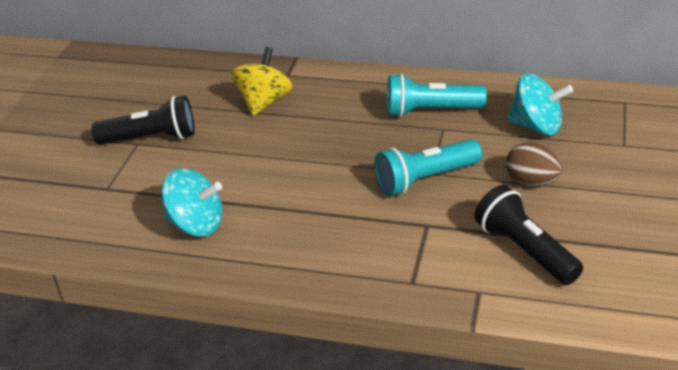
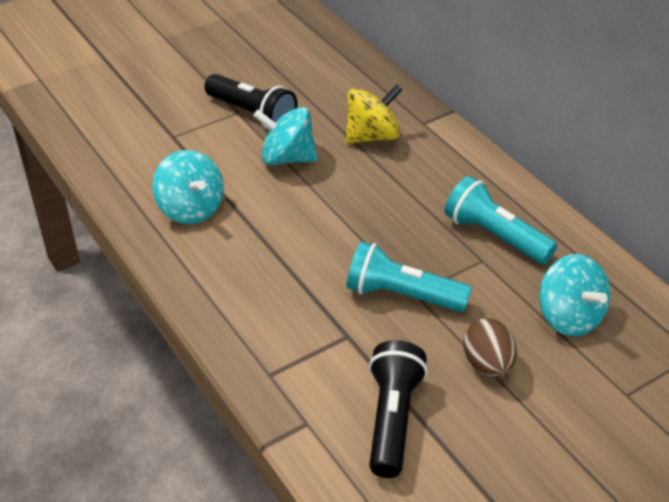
camera: 40 degrees right, 5 degrees up
(222, 149) = (287, 158): none -> turquoise spinning top

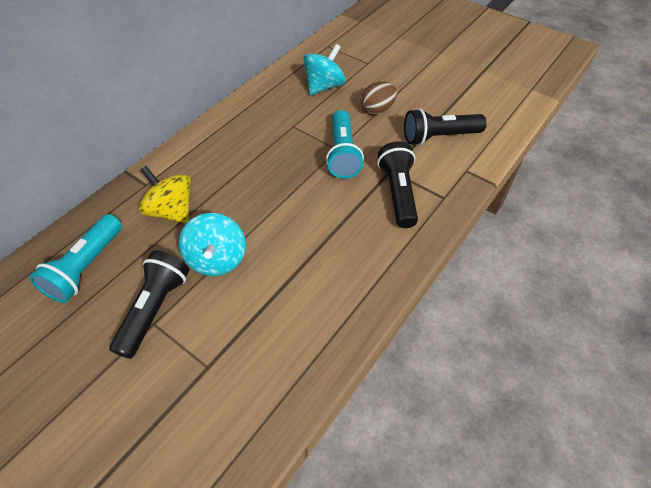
camera: 110 degrees left, 10 degrees up
(191, 209) = (309, 305): turquoise spinning top -> none
(302, 328) = (398, 193): none -> black flashlight
(495, 236) = (267, 124): turquoise flashlight -> turquoise flashlight (86, 267)

